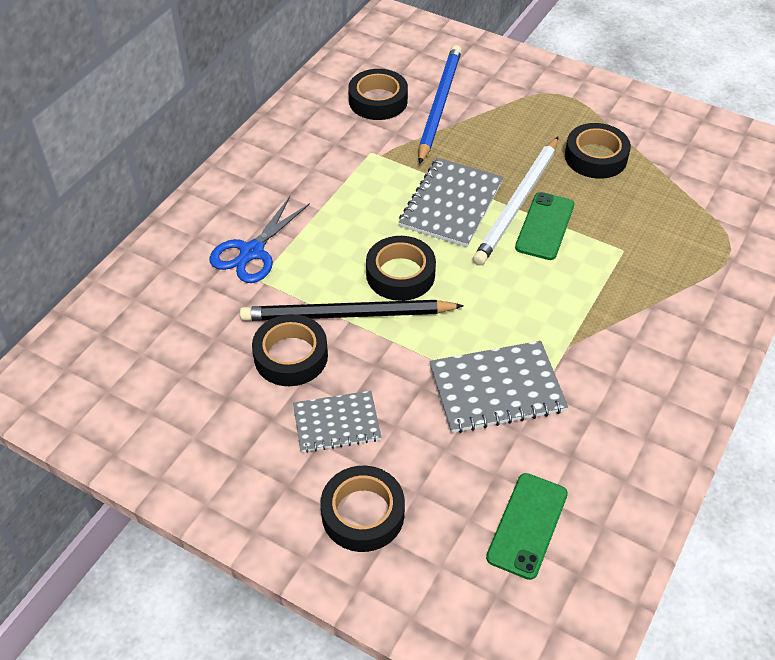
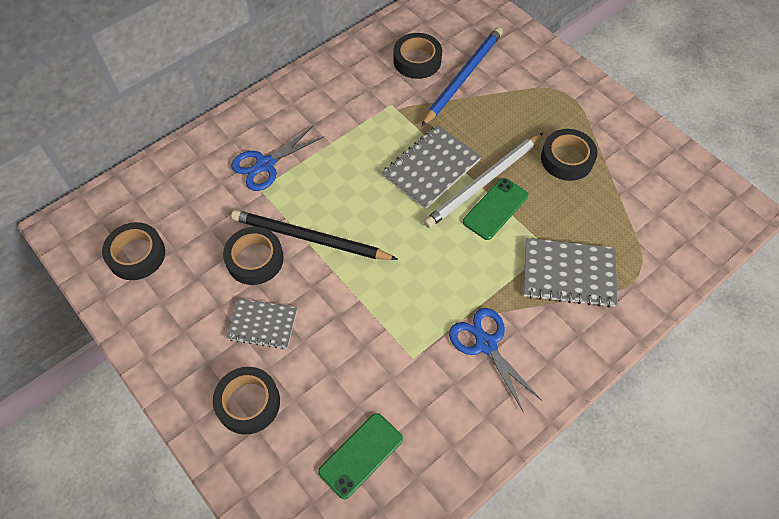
camera: 20 degrees right, 10 degrees up
(400, 274) = (364, 216): black tape -> black tape (136, 255)
(496, 389) = (391, 336): grey notebook -> grey notebook (568, 274)
(606, 365) = (485, 344): none -> blue scissors

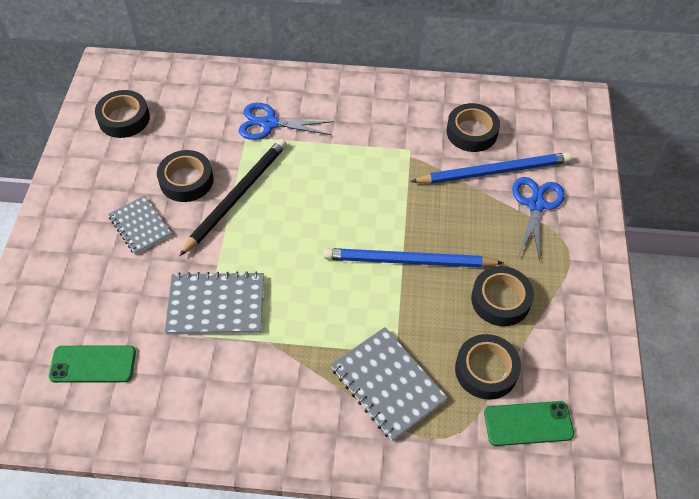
camera: 45 degrees right, 5 degrees down
(248, 403) = (73, 267): black tape -> black tape (486, 370)
(310, 238) = (237, 196): black pencil -> black pencil turned 60 degrees clockwise
(431, 168) = (381, 218): grey notebook -> grey notebook (216, 305)
(483, 182) = (408, 261): white pencil -> blue pencil
(485, 344) = (261, 374): blue scissors -> blue scissors (536, 205)
(495, 209) = (392, 287): green phone -> green phone (528, 423)

